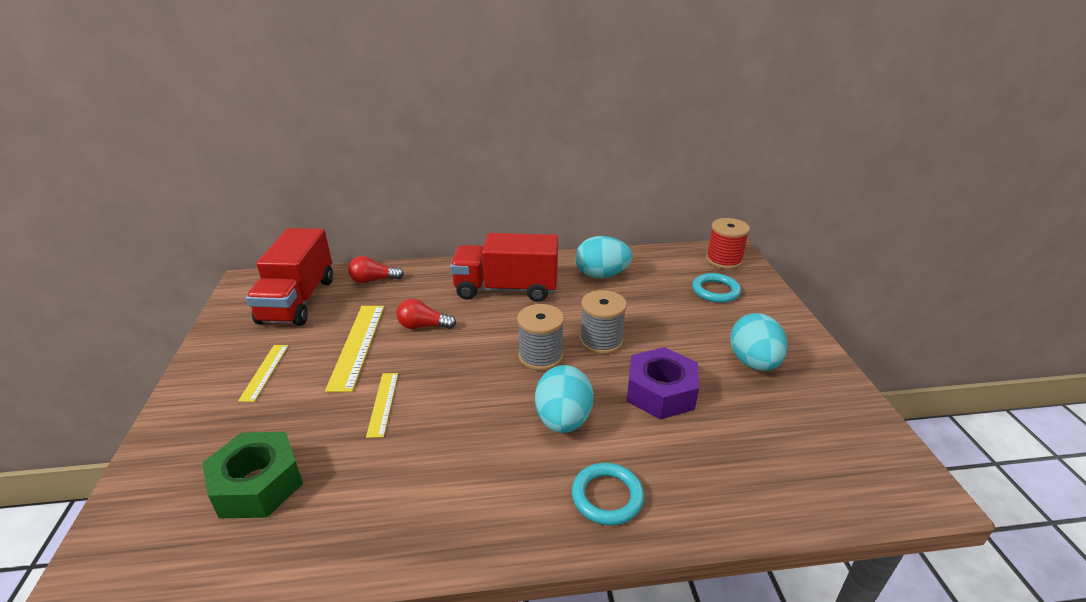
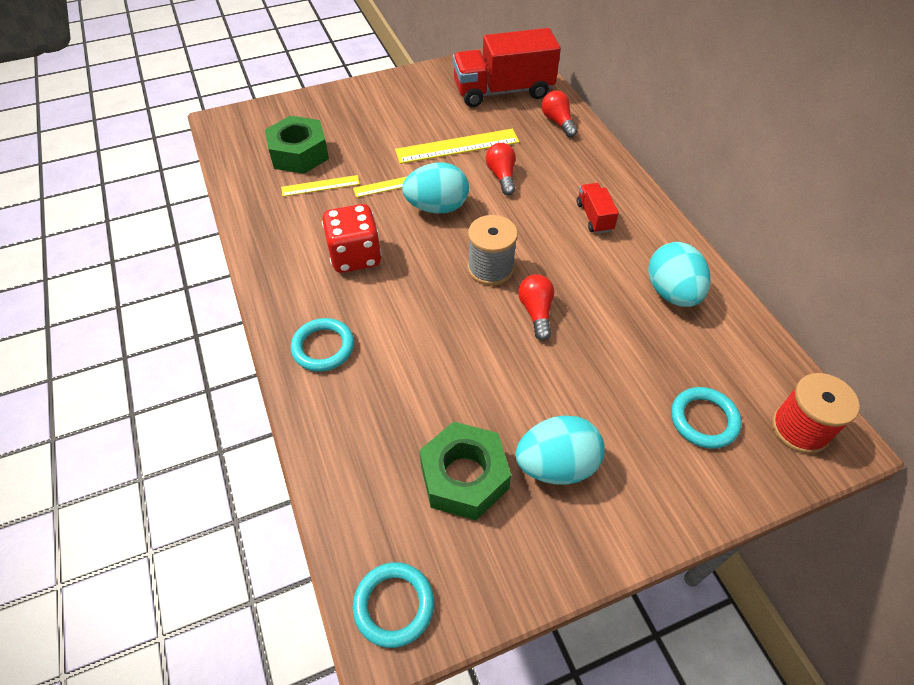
camera: 75 degrees right, 20 degrees up
(264, 372) = (407, 111): yellow ruler -> yellow ruler (320, 186)
(480, 451) = (355, 256): none -> red dice
(506, 289) = (594, 217): red truck -> red truck, size x0.47
(563, 420) = (405, 302): turquoise egg -> turquoise egg (437, 207)
(601, 341) = (536, 312): grey spool -> red light bulb
(660, 392) = (469, 374): purple nut -> none
(767, 415) = (464, 477): none -> green nut
(894, 480) = (394, 605): none -> turquoise ring

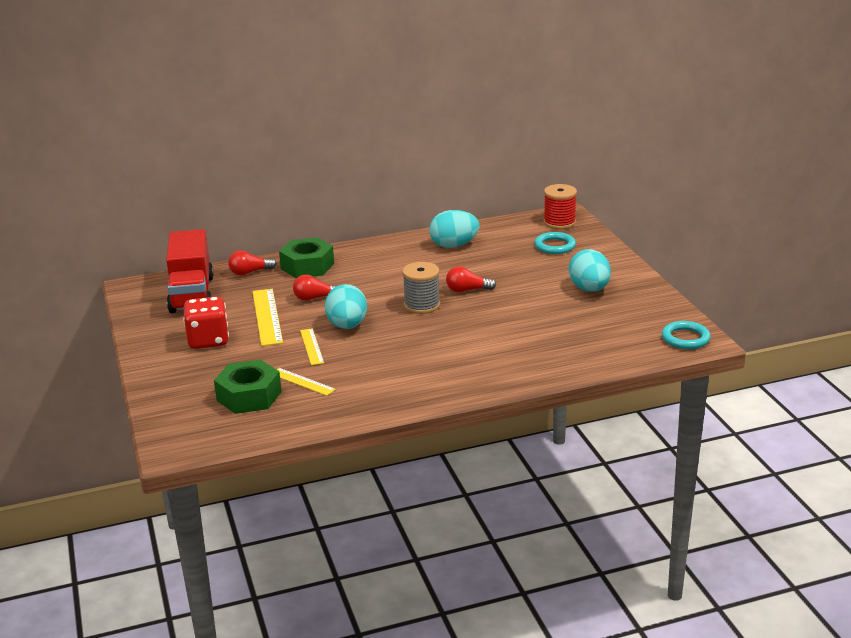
camera: 85 degrees left, 25 degrees down
(320, 186) = (302, 382): yellow ruler -> yellow ruler turned 45 degrees counterclockwise
(323, 347) = (496, 370): turquoise ring -> none
(355, 256) = (399, 361): red dice -> red dice (208, 340)
(464, 477) = (600, 317): green nut -> green nut (307, 266)
(594, 217) = (374, 265): red truck -> none

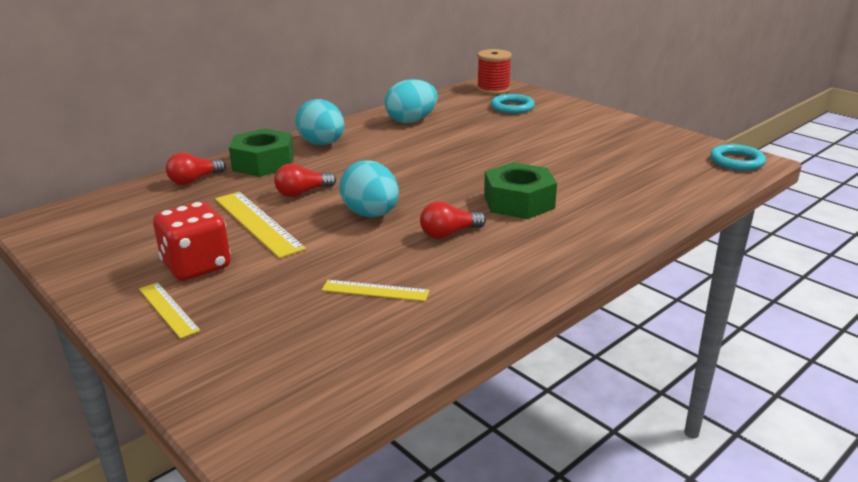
camera: 25 degrees left, 0 degrees up
(191, 294) = (131, 216): red truck -> none
(249, 396) = (316, 327): green nut -> green nut (519, 202)
(311, 346) = (347, 246): yellow ruler -> yellow ruler (168, 309)
(422, 305) = (437, 178): grey spool -> none
(467, 290) = (470, 156): red light bulb -> red light bulb (449, 234)
(589, 289) = (591, 136): turquoise egg -> turquoise egg (322, 144)

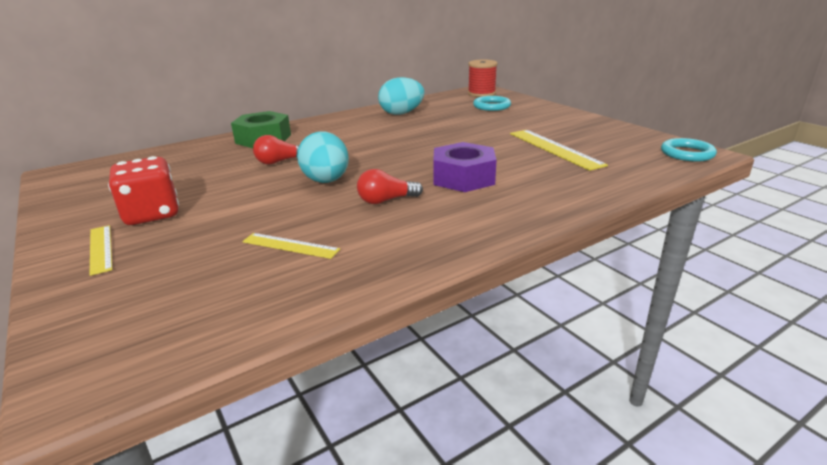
camera: 10 degrees right, 0 degrees up
(194, 180) = (201, 149): red light bulb -> none
(257, 223) = (226, 183): yellow ruler -> yellow ruler (554, 149)
(322, 144) = (319, 127): turquoise egg -> none
(519, 202) = (463, 178): green nut -> purple nut

